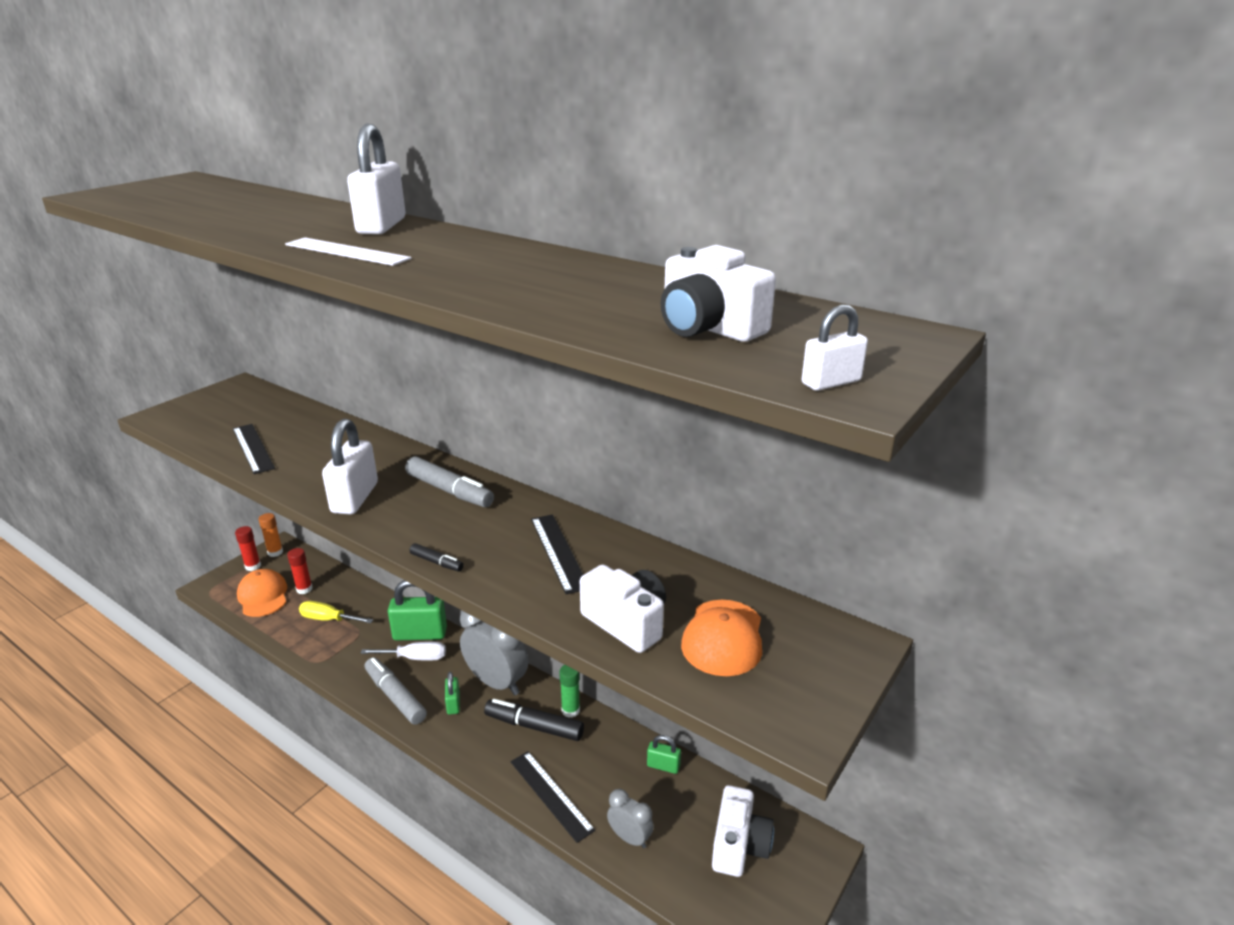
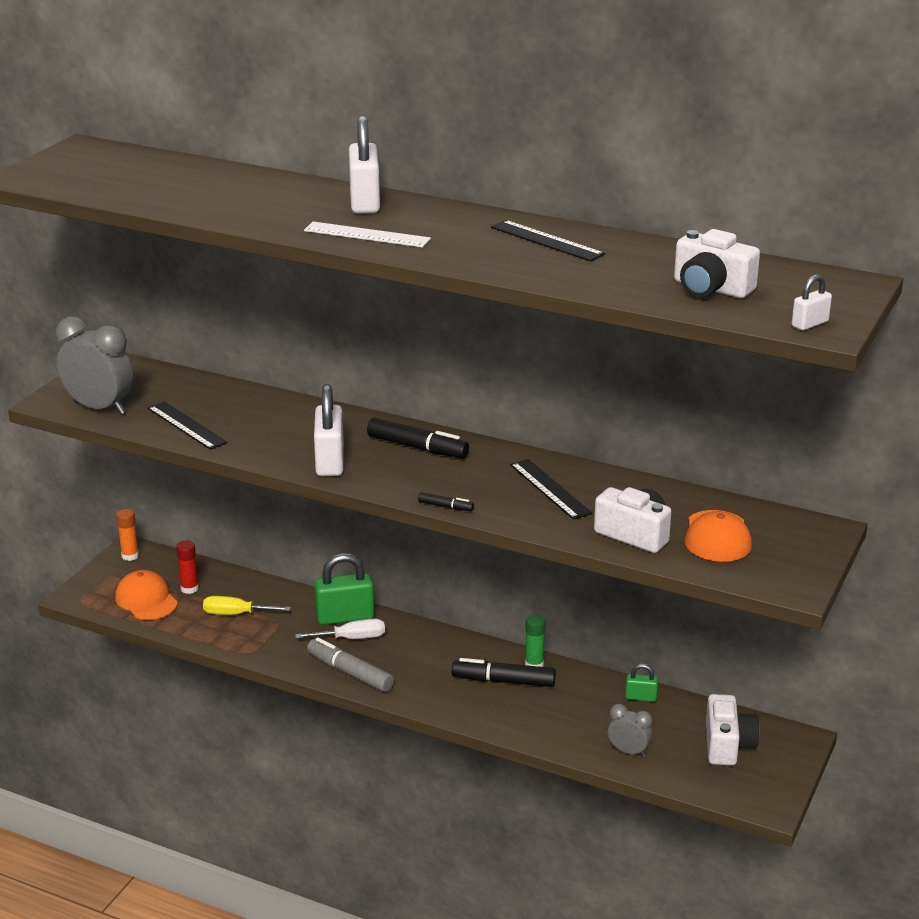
camera: 10 degrees left, 0 degrees up
(253, 566) = (113, 572): red glue stick -> none
(449, 491) = (417, 447): grey marker -> black marker
(453, 704) = (413, 672): green padlock -> none
(496, 682) = (448, 650): grey clock -> grey clock (99, 408)
(550, 795) = (543, 730): black ruler -> black ruler (546, 241)

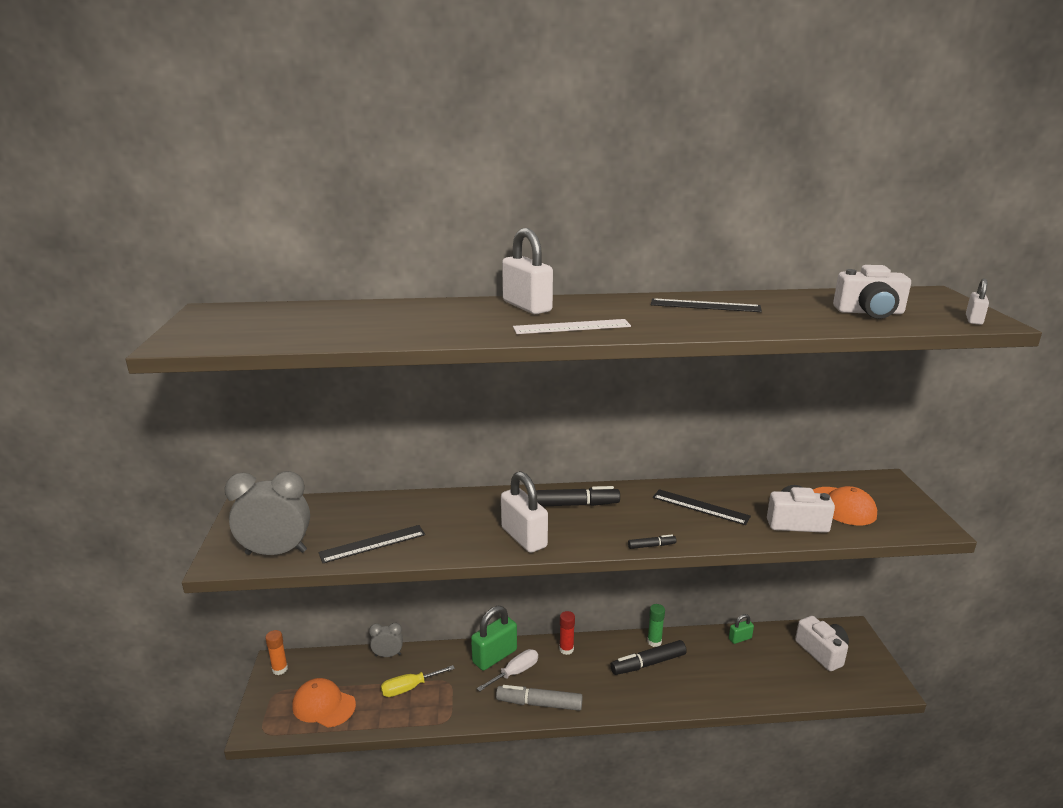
camera: 30 degrees left, 5 degrees down
(187, 425) = (372, 543): black ruler -> black ruler turned 45 degrees counterclockwise
(189, 588) = (353, 680): red glue stick -> red glue stick (566, 649)
(628, 751) = (776, 685): grey clock -> grey clock (388, 655)

